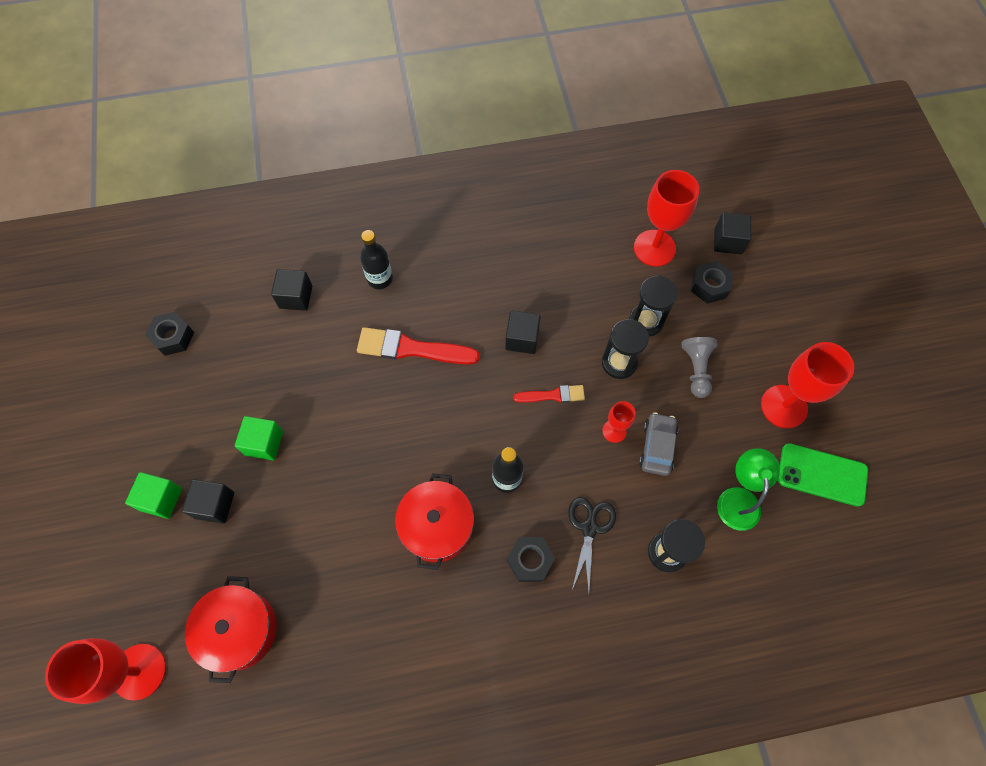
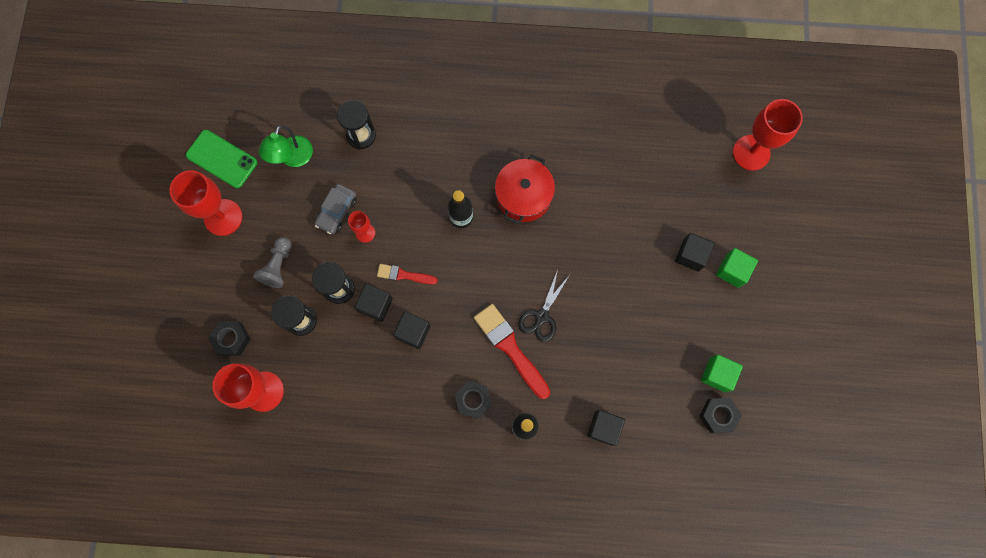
camera: 165 degrees left, 10 degrees up
(239, 630) = (679, 161): red pot -> none
(264, 443) = (647, 296): green cube -> green cube (717, 374)
(411, 349) = (510, 348): red brush -> red brush turned 150 degrees counterclockwise
(530, 560) = (461, 155): black nut -> black nut (473, 400)
(589, 528) = (411, 166): black scissors -> black scissors (541, 316)
(728, 241) = (194, 380): black cube -> black cube (375, 305)

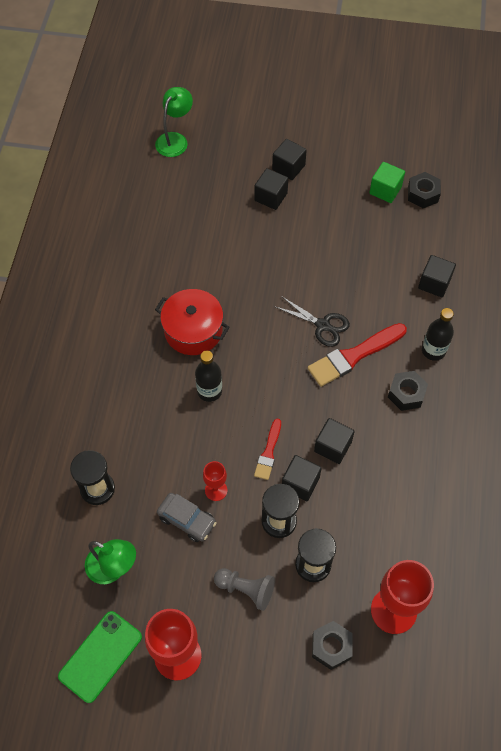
camera: 85 degrees left, 15 degrees down
(732, 271) = (288, 167): green cube -> black cube
(751, 152) = (175, 139): red goblet -> green lamp

